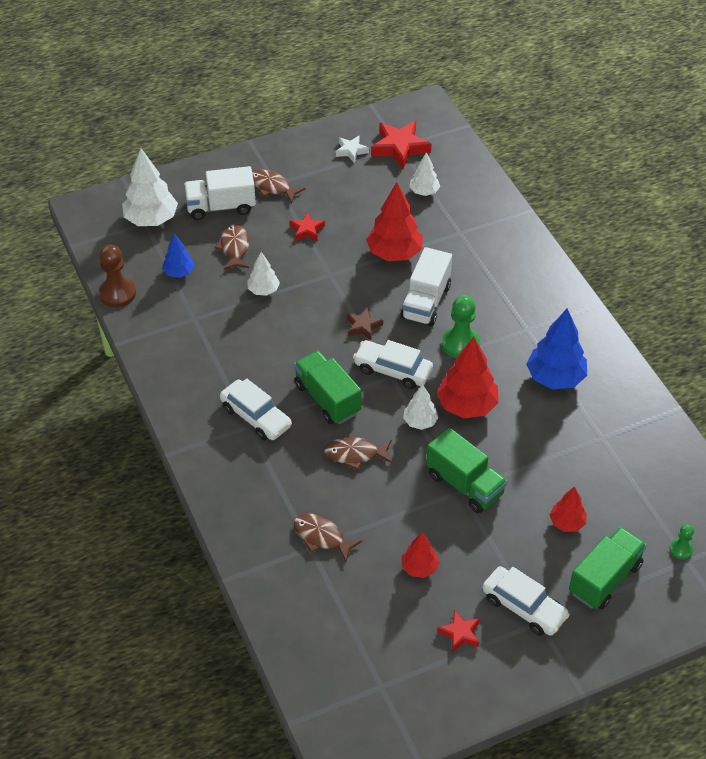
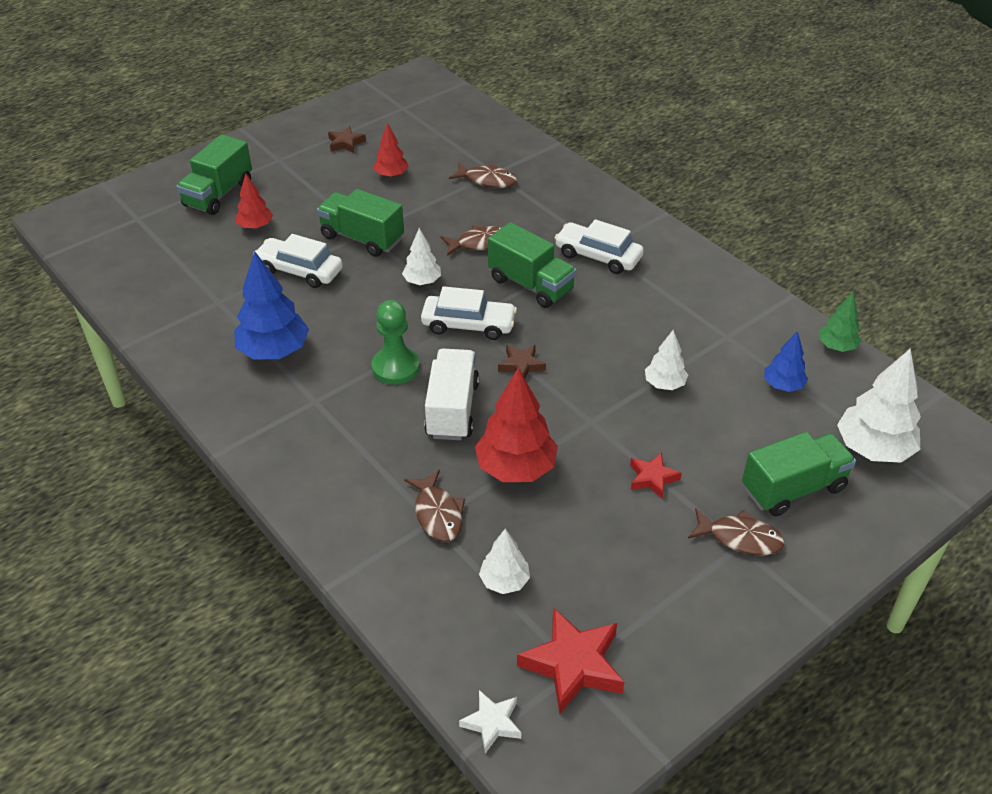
camera: 165 degrees right, 5 degrees down
(117, 293) = (836, 346): brown pawn -> green tree
(221, 207) = (793, 488): white truck -> green truck
(234, 248) = (735, 432): brown fish -> brown fish (437, 513)
(351, 151) = (652, 638): white star -> white star (492, 723)
(460, 633) = (346, 143): red star -> brown star
(467, 405) = (374, 305): red tree -> none
(524, 607) = (292, 166): white car -> white car (299, 270)
(681, 549) = (142, 225): green pawn -> none

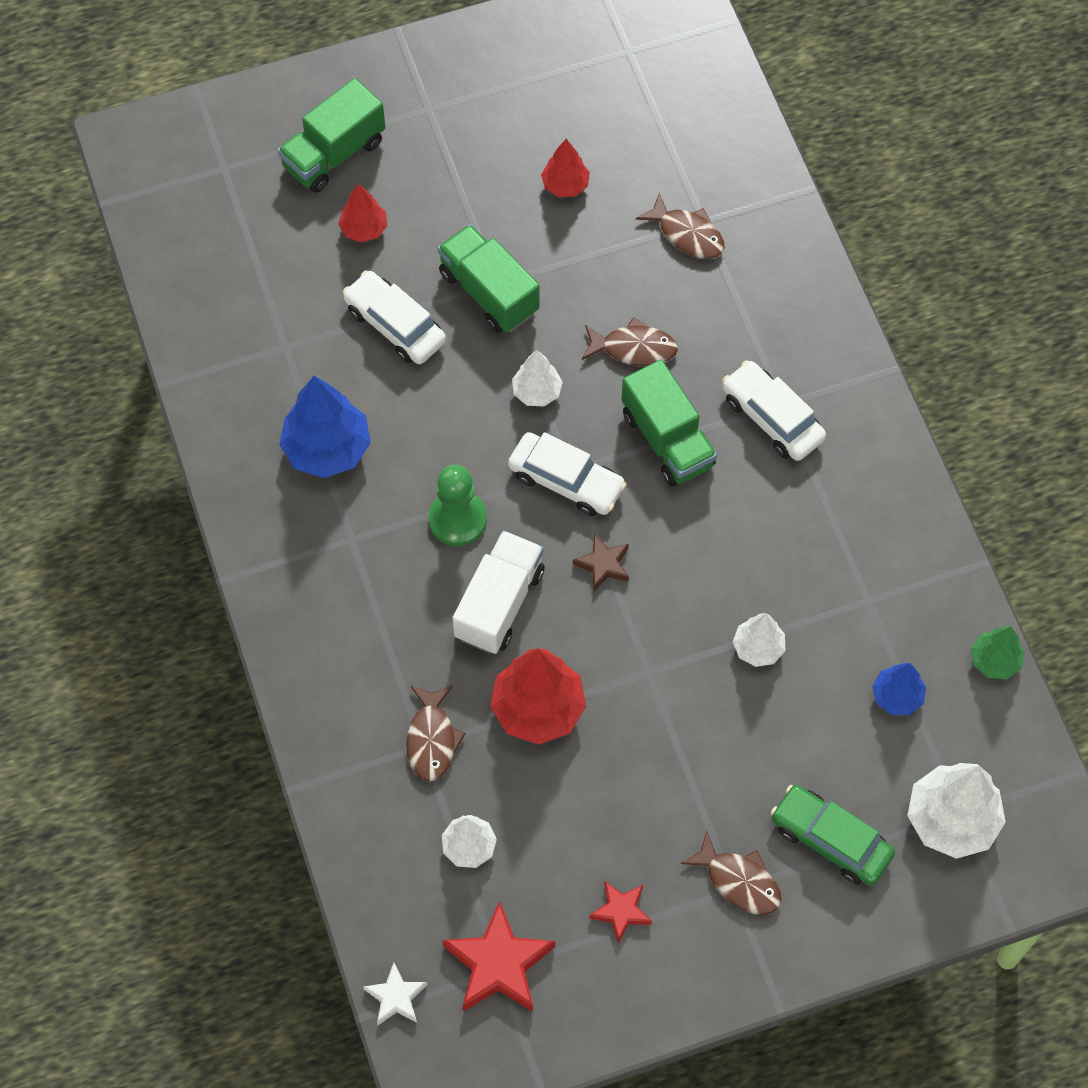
camera: 20 degrees right, 20 degrees up
(346, 143) = (526, 102): brown star -> none
(652, 478) = (682, 773): red star -> red star (621, 911)
(793, 488) = (830, 840): green truck -> green car

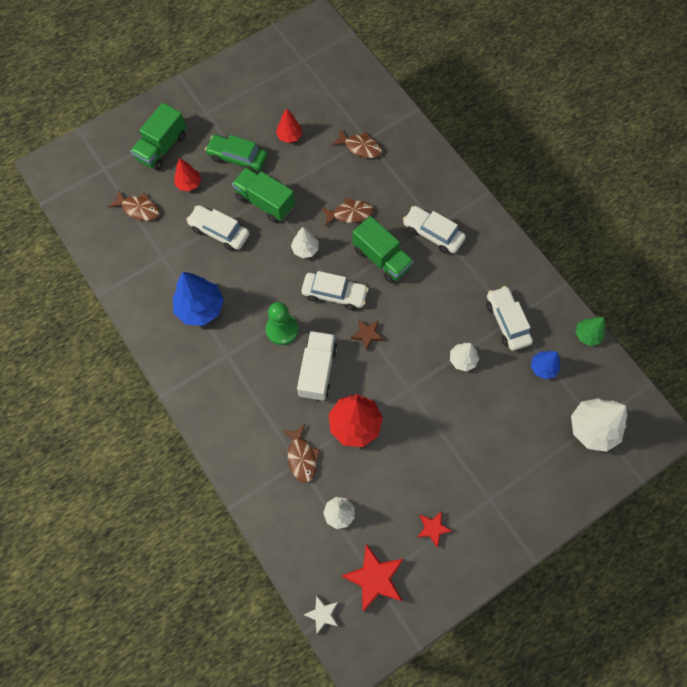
camera: 15 degrees left, 5 degrees up
(739, 881) = (491, 493): brown fish -> brown fish (138, 209)
(830, 840) = (533, 456): green car -> green car (237, 158)
(858, 602) = (507, 321): none -> white car

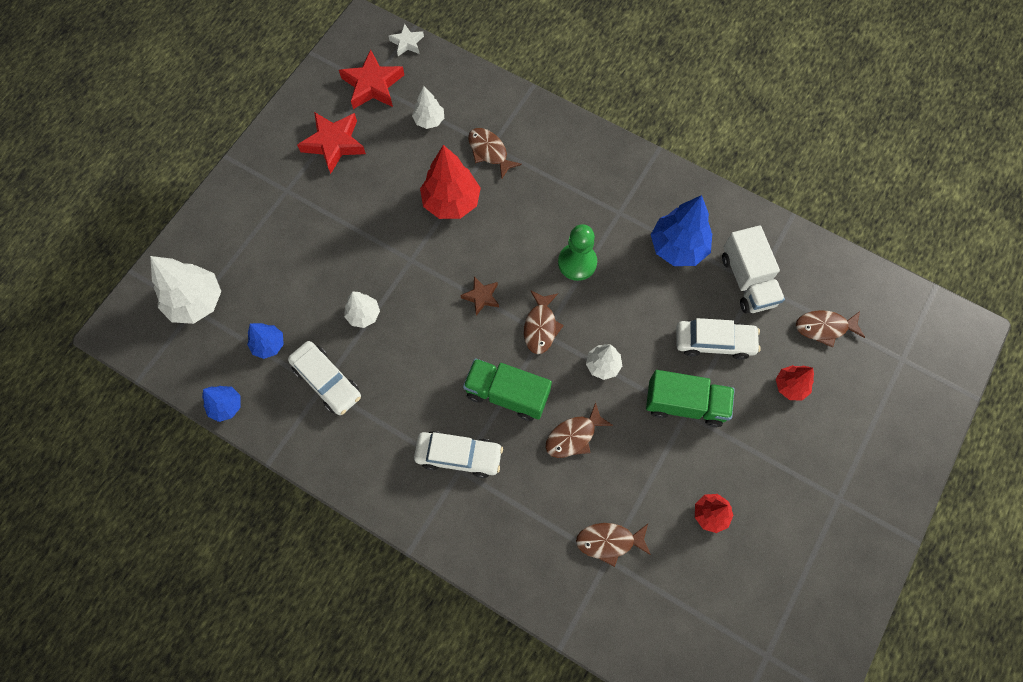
camera: 155 degrees right, 0 degrees up
(162, 147) = (857, 420): green truck -> none
(237, 158) = (756, 450): green car -> none
(317, 370) = (516, 237): white truck -> white truck (747, 280)
(334, 294) = (540, 327): white car -> brown fish
(433, 528) = (334, 144): red star -> red star, size x1.78
(587, 335) = (226, 406): green tree -> blue tree

